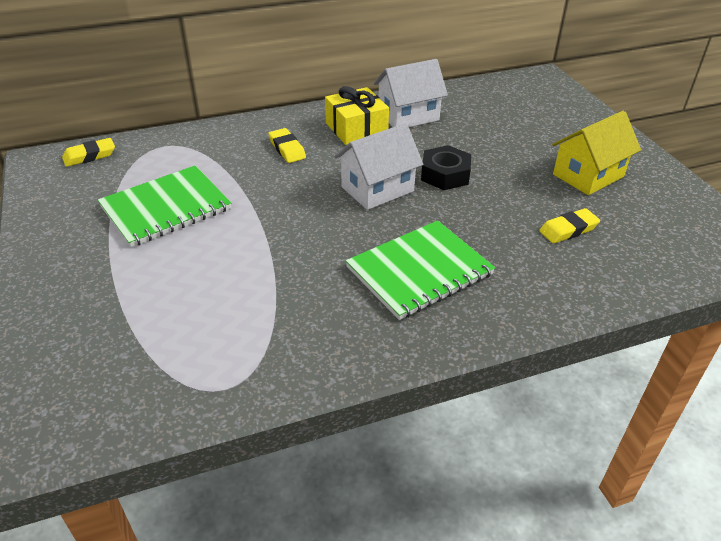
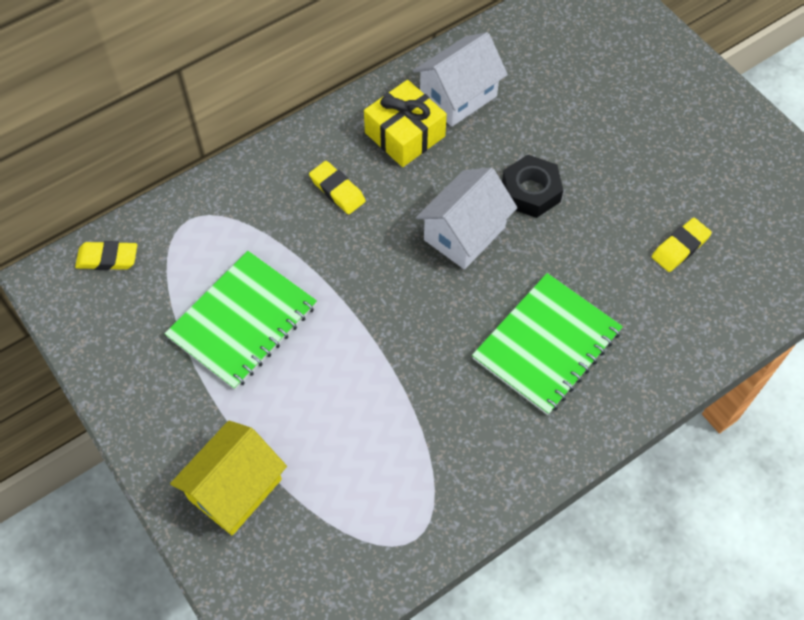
camera: 15 degrees left, 20 degrees up
(89, 156) = (107, 259): yellow eraser -> yellow eraser turned 45 degrees clockwise
(588, 175) = (684, 156): yellow house -> yellow house (235, 489)

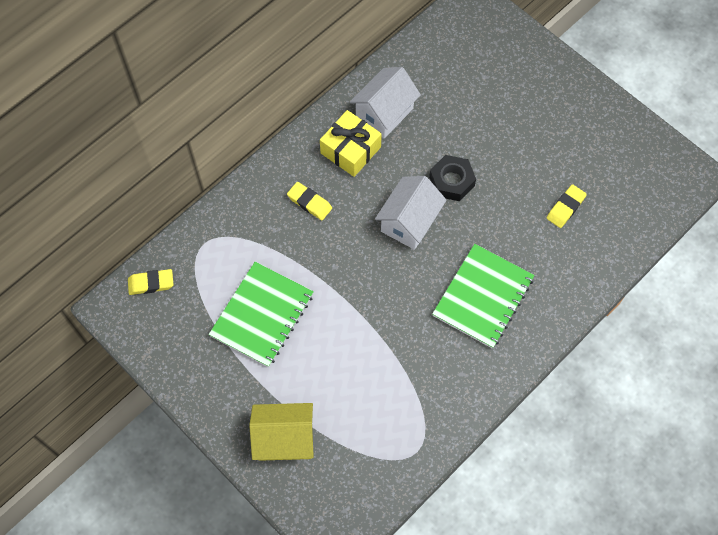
camera: 10 degrees left, 5 degrees up
(235, 489) = (284, 438): yellow house -> yellow house turned 60 degrees clockwise

